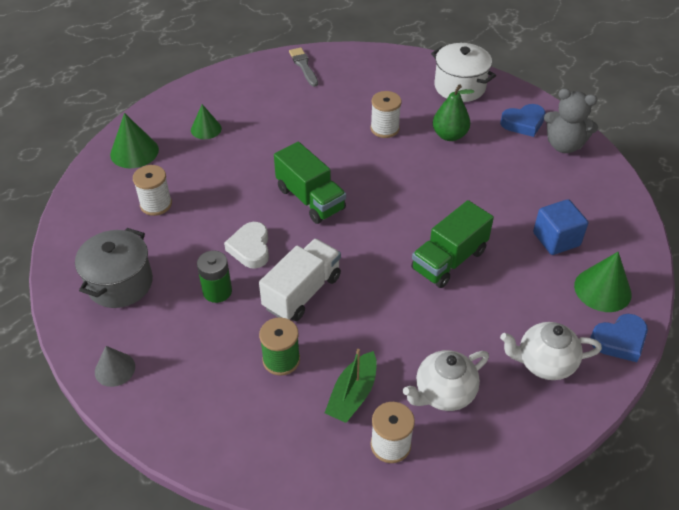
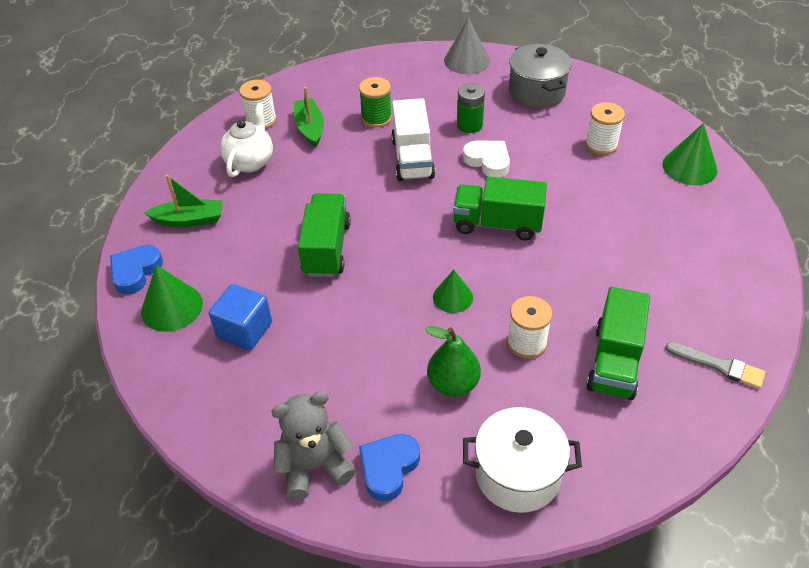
camera: 140 degrees right, 0 degrees up
(115, 369) = (467, 60): grey cone -> grey cone, size x1.51
(206, 129) = (676, 223): green cone -> green cone (452, 297)
(351, 95) = (614, 361): none -> green truck
(544, 363) = (189, 220): white teapot -> green boat

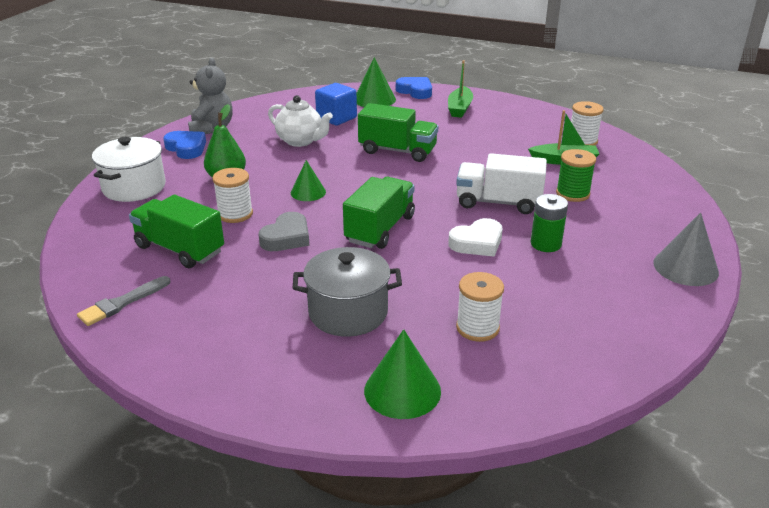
camera: 105 degrees right, 15 degrees down
(250, 162) = (522, 133): white teapot -> white teapot (300, 141)
(536, 92) = (604, 305): grey pot -> grey pot (348, 312)
(547, 285) = (286, 237): none -> grey heart

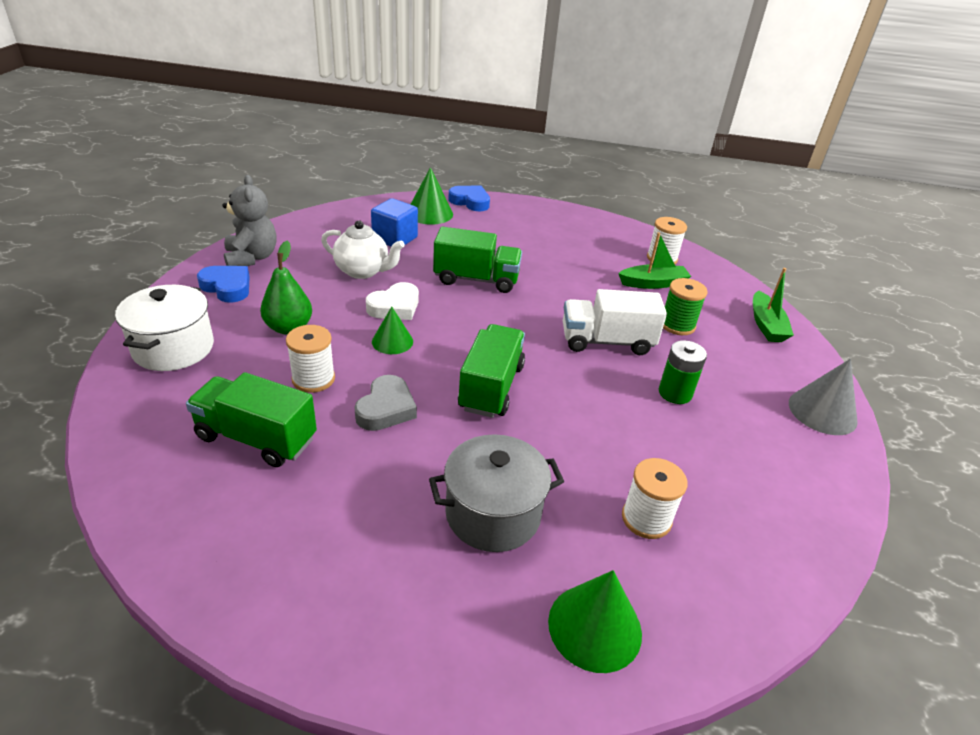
camera: 15 degrees left, 5 degrees up
(122, 303) = (199, 532): grey brush -> none
(459, 108) = (524, 222): green boat -> green boat (766, 325)
(477, 243) = (604, 397): white heart -> white heart (395, 307)

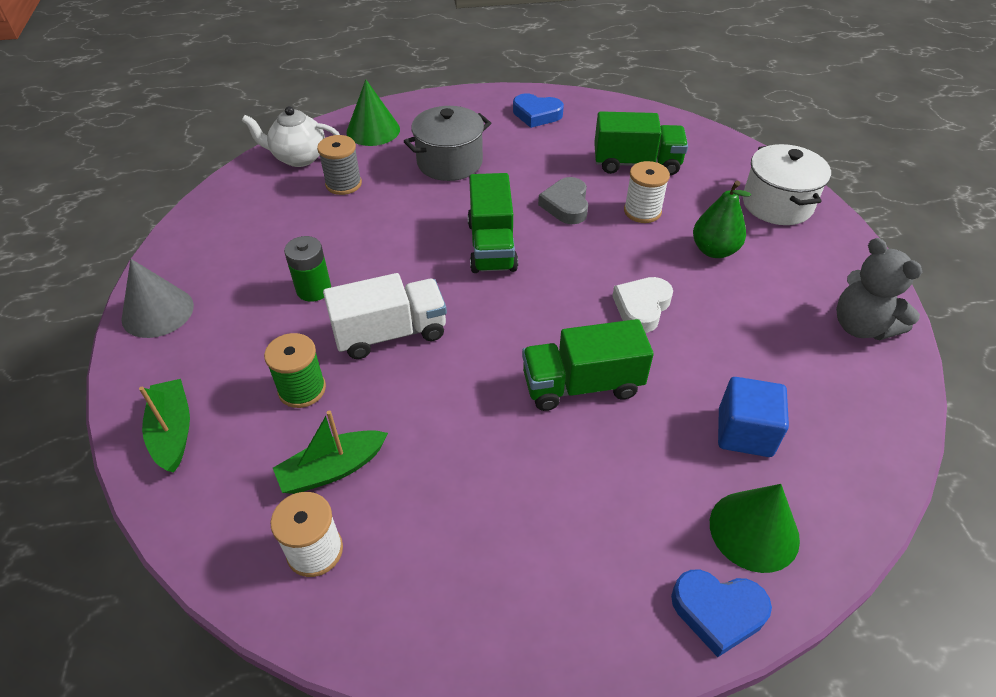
camera: 165 degrees right, 10 degrees up
(227, 287) = (826, 277): blue heart -> blue heart (536, 114)
(363, 271) = (723, 350): white teapot -> white teapot (299, 158)
(392, 341) = (610, 265): green cone -> none
(646, 519) = (343, 184): white spool -> grey spool

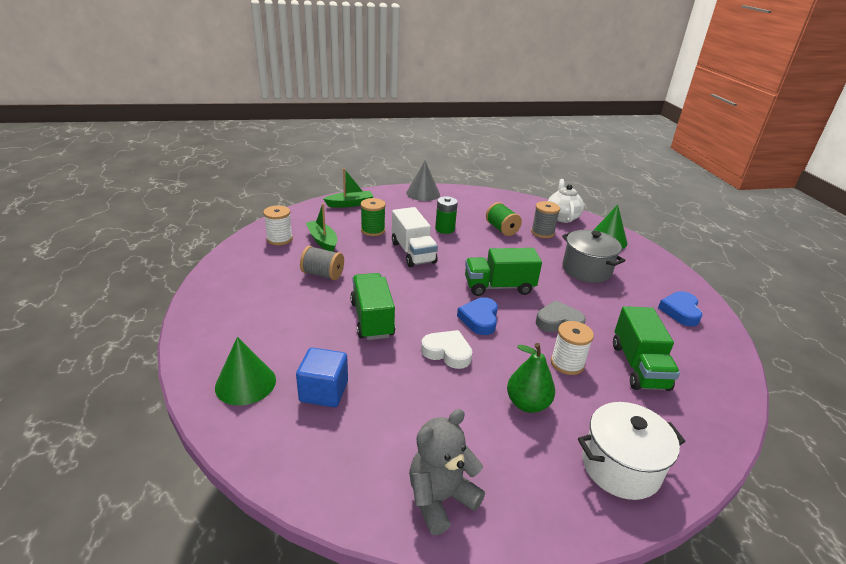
camera: 85 degrees right, 15 degrees down
(326, 224) = (501, 229): none -> green spool
(457, 458) = (323, 274): none -> grey spool
(718, 612) = (199, 359): blue heart -> blue heart (479, 319)

